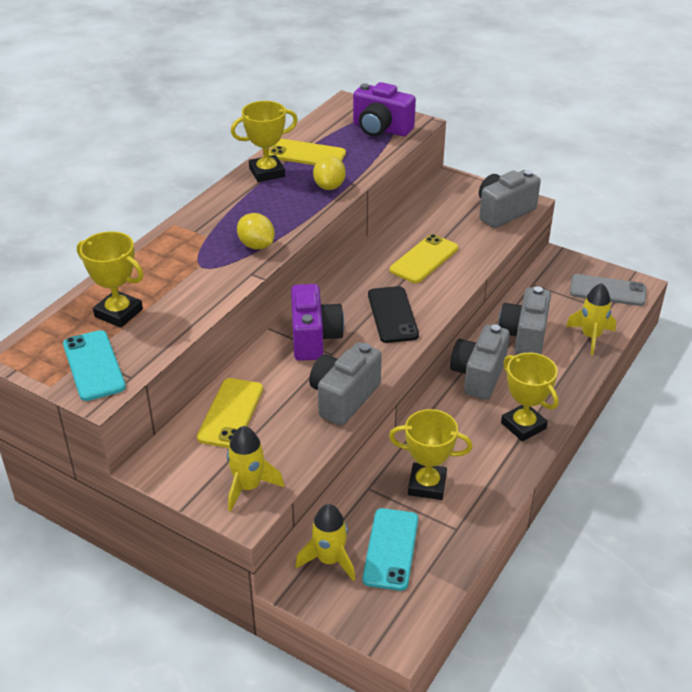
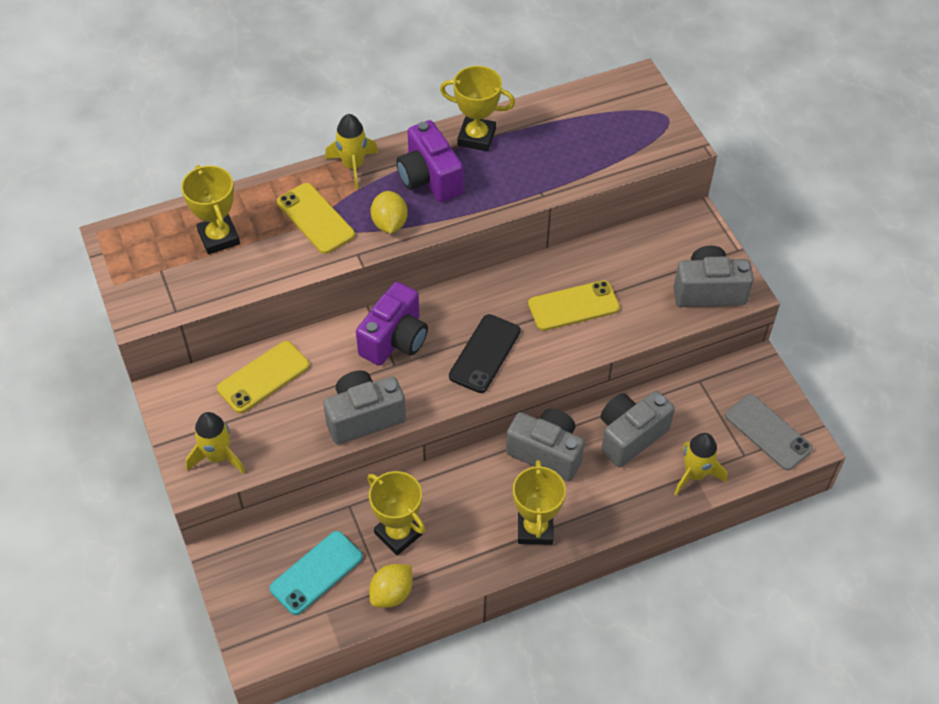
camera: 35 degrees right, 15 degrees up
(94, 365) = (158, 283): turquoise phone -> none
(307, 154) = (534, 132): yellow phone -> yellow phone (315, 218)
(329, 186) = (517, 186): yellow lemon -> yellow lemon (391, 593)
(329, 560) = (262, 551): yellow rocket -> yellow rocket (353, 166)
(381, 129) = (637, 134): purple camera -> purple camera (429, 178)
(478, 375) = (546, 452): grey camera -> grey camera turned 60 degrees clockwise

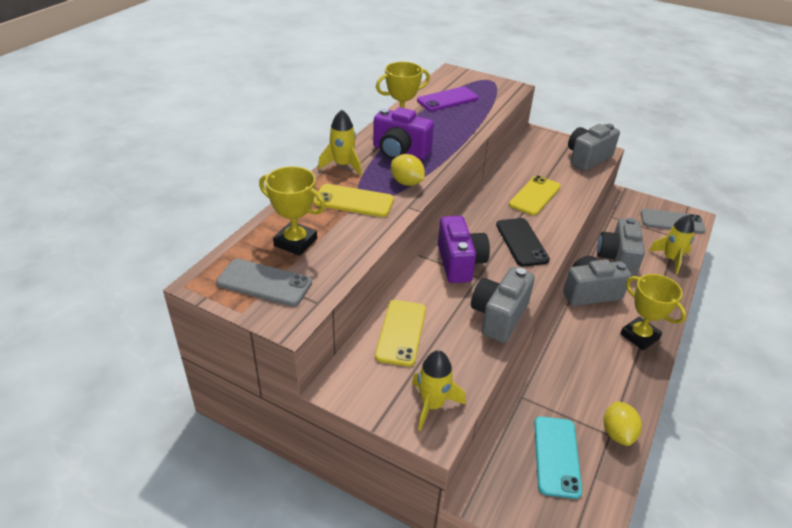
camera: 40 degrees left, 15 degrees down
(155, 266) = (264, 283): none -> grey phone
(398, 534) = (573, 393): yellow trophy -> none
(573, 125) = (447, 99): none -> purple phone

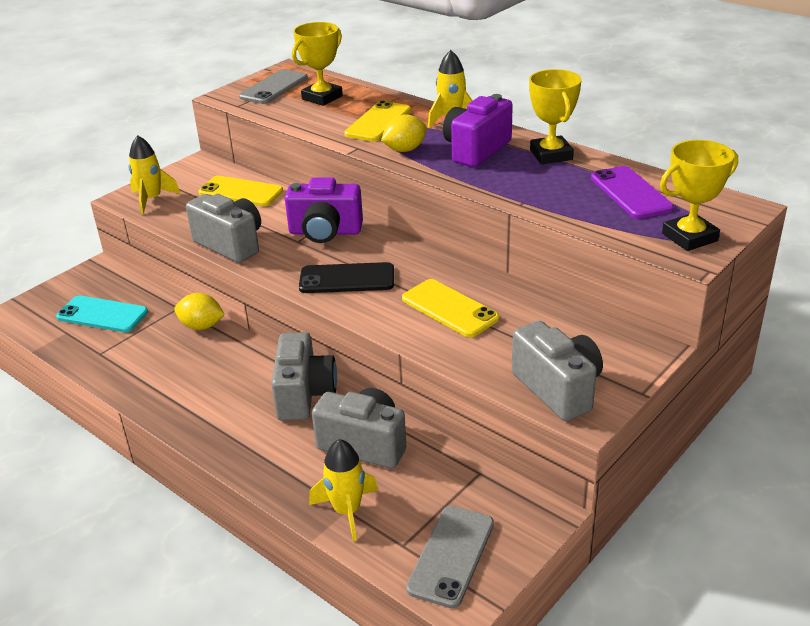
camera: 105 degrees right, 5 degrees down
(617, 433) = (97, 359): yellow lemon -> yellow lemon (202, 326)
(639, 336) = (209, 417): yellow trophy -> yellow trophy (689, 237)

